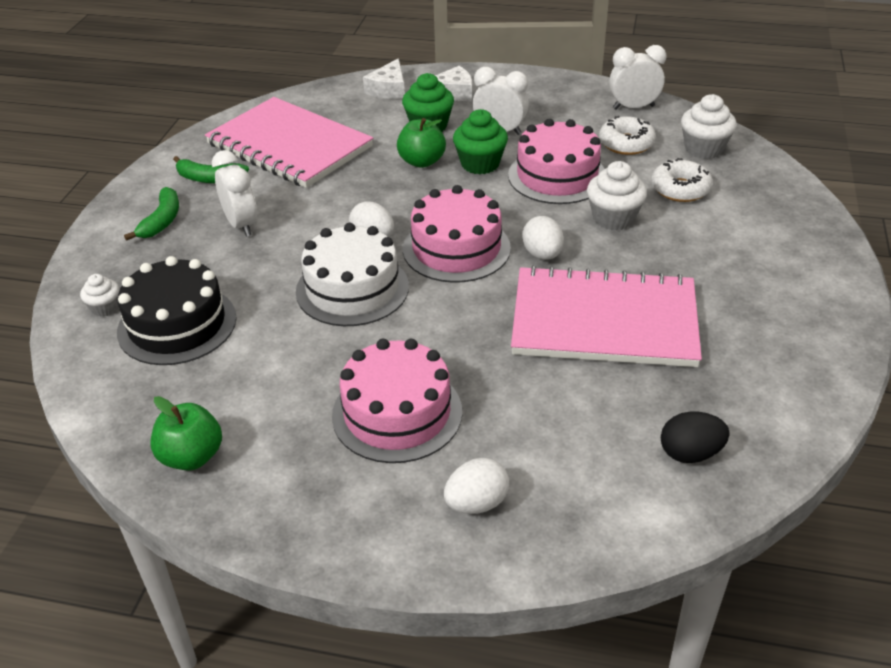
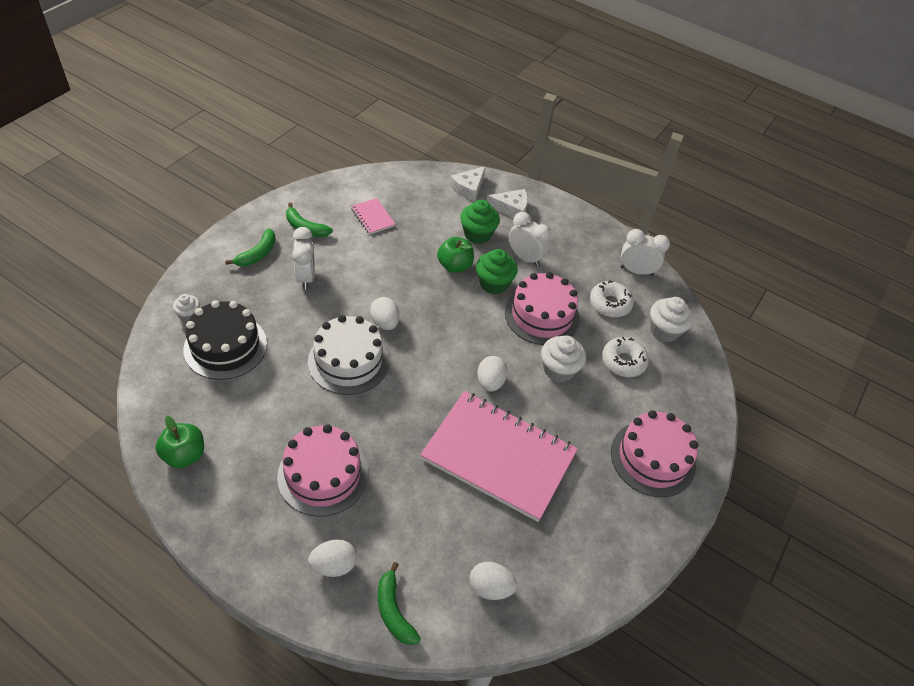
camera: 15 degrees right, 10 degrees up
(289, 145) = (373, 217): pink notebook -> pink notebook, size x0.40
(456, 248) = (435, 353): pink cake -> pink cake (653, 458)
(589, 523) = (394, 611): none -> green banana
(690, 453) = (490, 587): black egg -> white egg

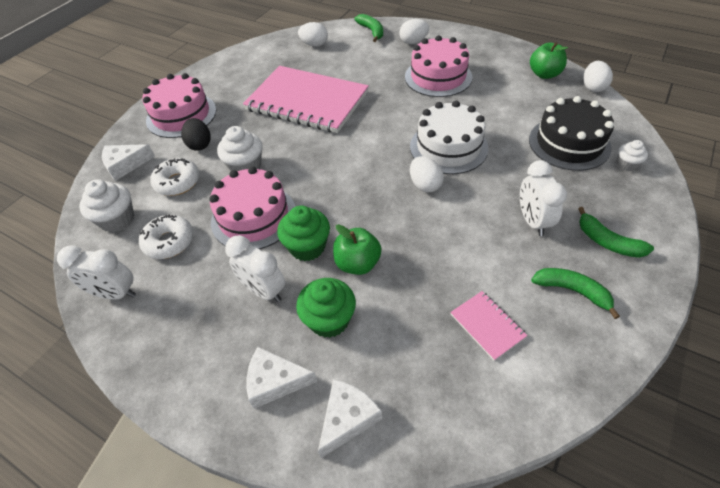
camera: 175 degrees left, 0 degrees up
(257, 254) = (607, 242): green banana -> green banana turned 75 degrees counterclockwise
(490, 382) = (313, 148): white egg -> white egg (593, 87)
(615, 407) = (200, 144): none -> black egg
(687, 391) = (125, 165): none -> white cheese

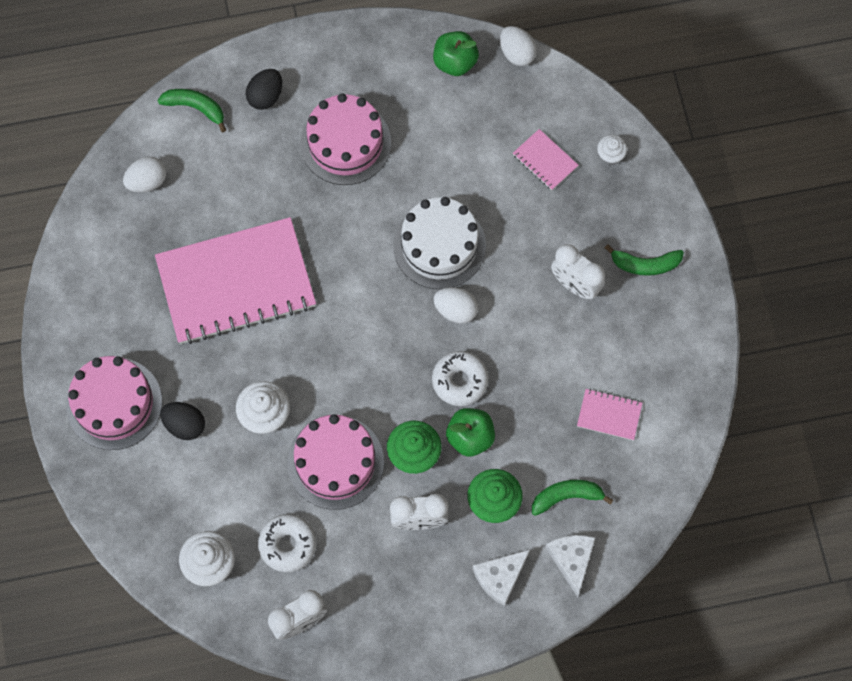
camera: 45 degrees left, 20 degrees up
(125, 165) = (136, 507): white cheese -> none
(177, 182) = (218, 483): white donut -> white donut (460, 381)
(413, 42) = (266, 96): white egg -> black egg
(569, 143) = (545, 160): black cake -> pink notebook
(572, 291) = (647, 336): green banana -> green banana (566, 496)

